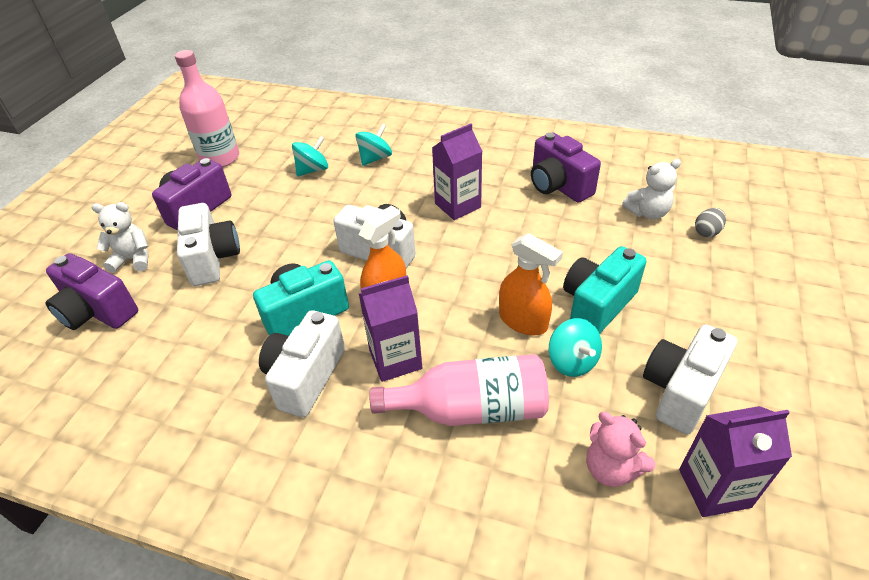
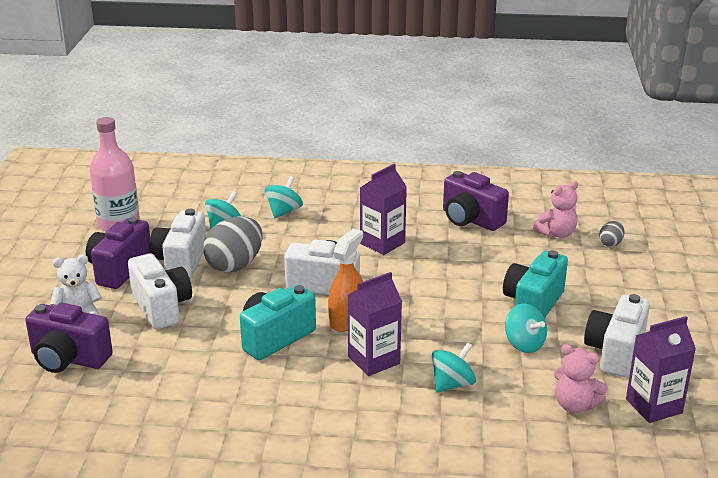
camera: 15 degrees left, 15 degrees down
(303, 216) = (235, 265): none -> grey egg
(305, 377) = (299, 381): white camera -> white camera (181, 262)
(471, 409) = (452, 384): pink bottle -> turquoise spinning top
(523, 321) = (474, 322): orange spray bottle -> none
(647, 213) = (556, 233): white teddy bear -> pink teddy bear

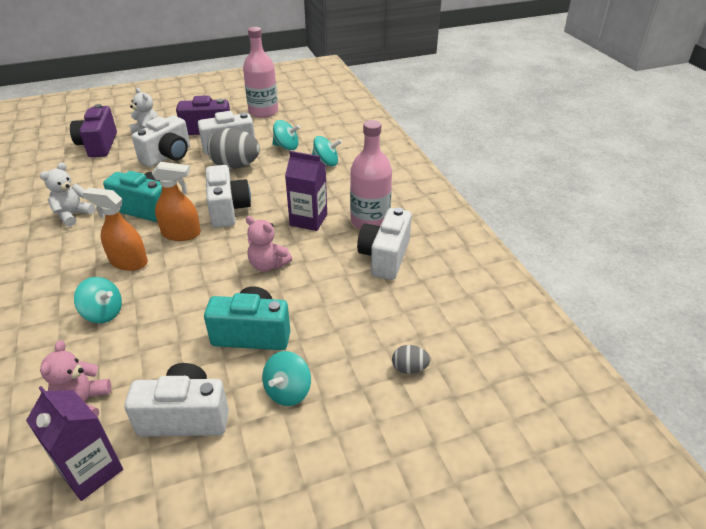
camera: 65 degrees right, 10 degrees up
(241, 392) = (73, 215): none -> white teddy bear
(374, 360) = (128, 262): purple carton -> orange spray bottle
(410, 213) = (370, 221): none -> pink bottle
(470, 220) = (385, 257): purple camera -> white camera
(524, 344) = (179, 343): turquoise spinning top -> turquoise spinning top (288, 391)
(556, 233) = (400, 321): pink teddy bear -> pink teddy bear (268, 265)

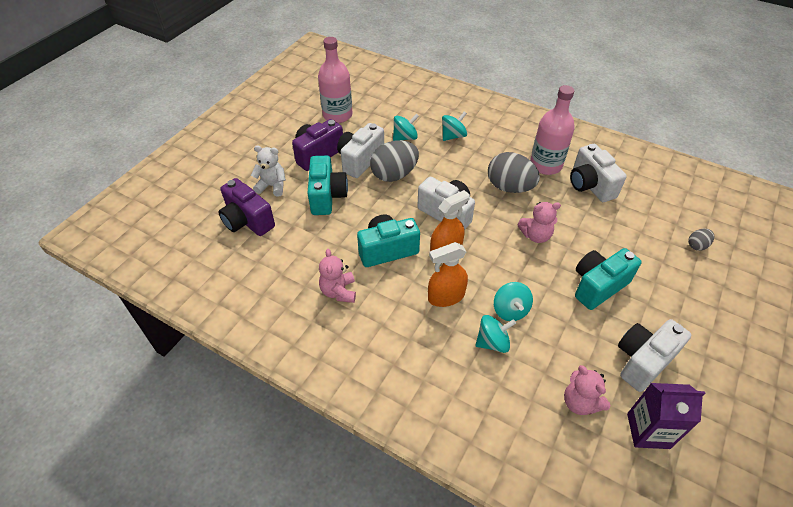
camera: 40 degrees left, 10 degrees up
(73, 215) = (338, 291): white teddy bear -> pink teddy bear
(168, 156) = (327, 196): white camera -> turquoise camera
(288, 391) = (666, 304): turquoise spinning top -> turquoise spinning top (510, 310)
(308, 220) = (509, 187): purple carton -> grey egg

